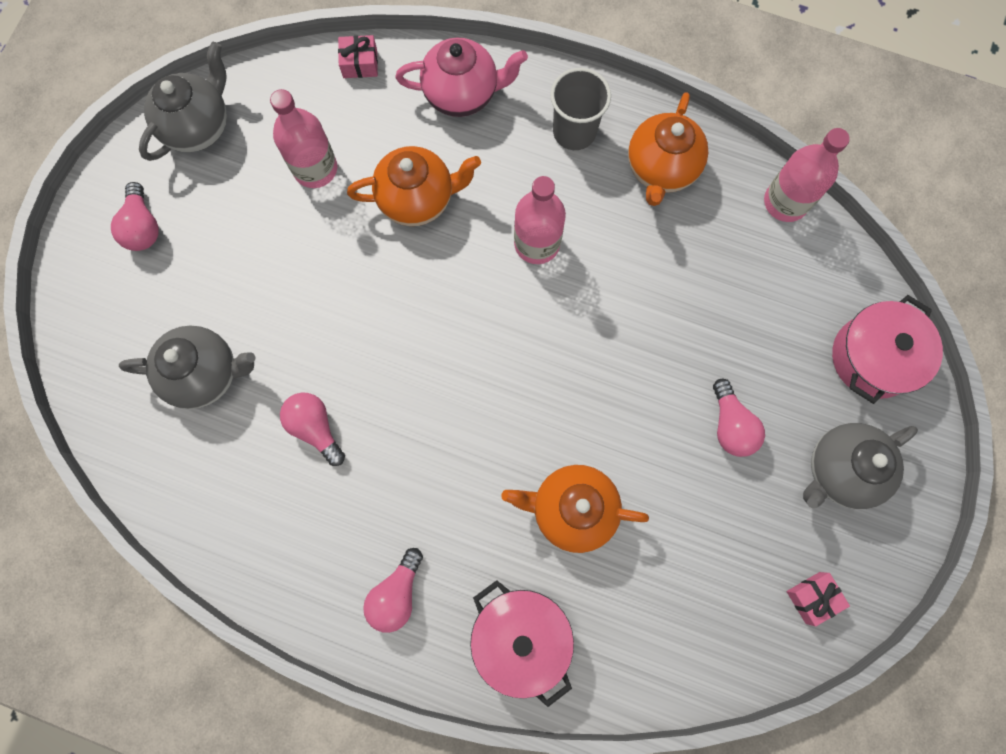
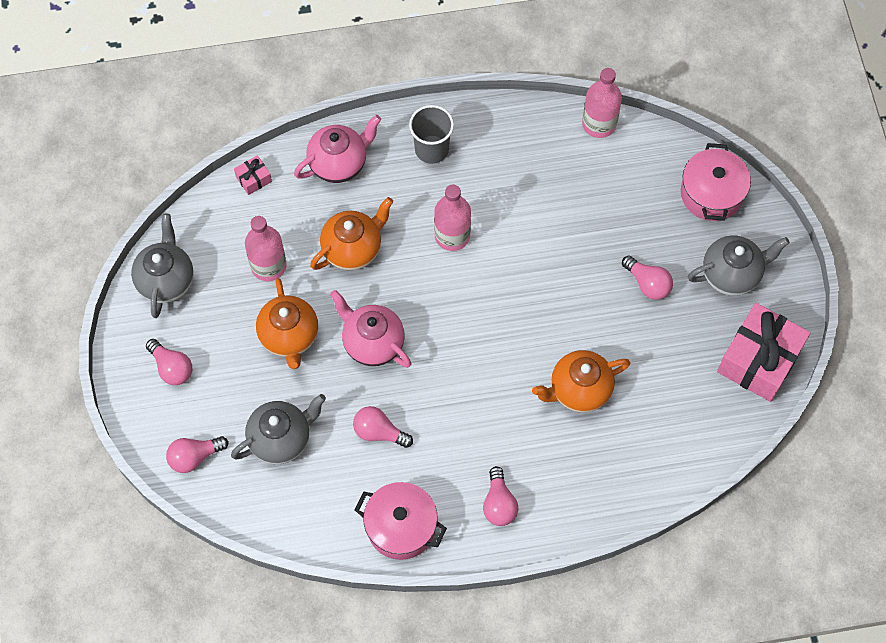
camera: 30 degrees left, 10 degrees down
(102, 341) = (194, 457): none -> pink light bulb
(372, 319) = (372, 343): none -> pink teapot
(521, 637) = (594, 485): pink pot -> pink pot (401, 527)
(661, 169) = (505, 144): orange teapot -> orange teapot (289, 336)
(812, 597) = (759, 360): pink gift -> pink gift, size x2.34
(840, 470) = (731, 274): grey teapot -> grey teapot turned 135 degrees counterclockwise

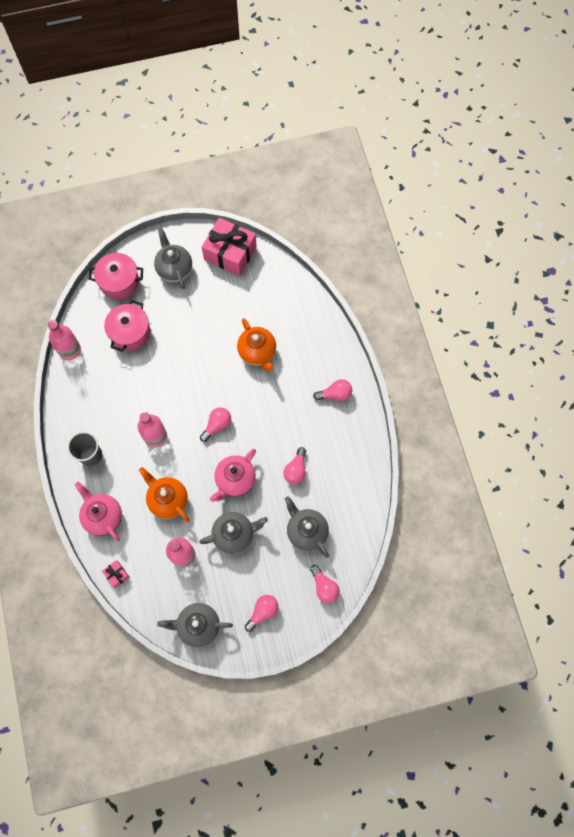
camera: 95 degrees left, 5 degrees up
(289, 336) = (234, 535): orange teapot -> grey teapot
(401, 527) = (356, 450): pink pot -> pink pot (130, 332)
(647, 283) = (183, 316): pink light bulb -> pink light bulb (217, 425)

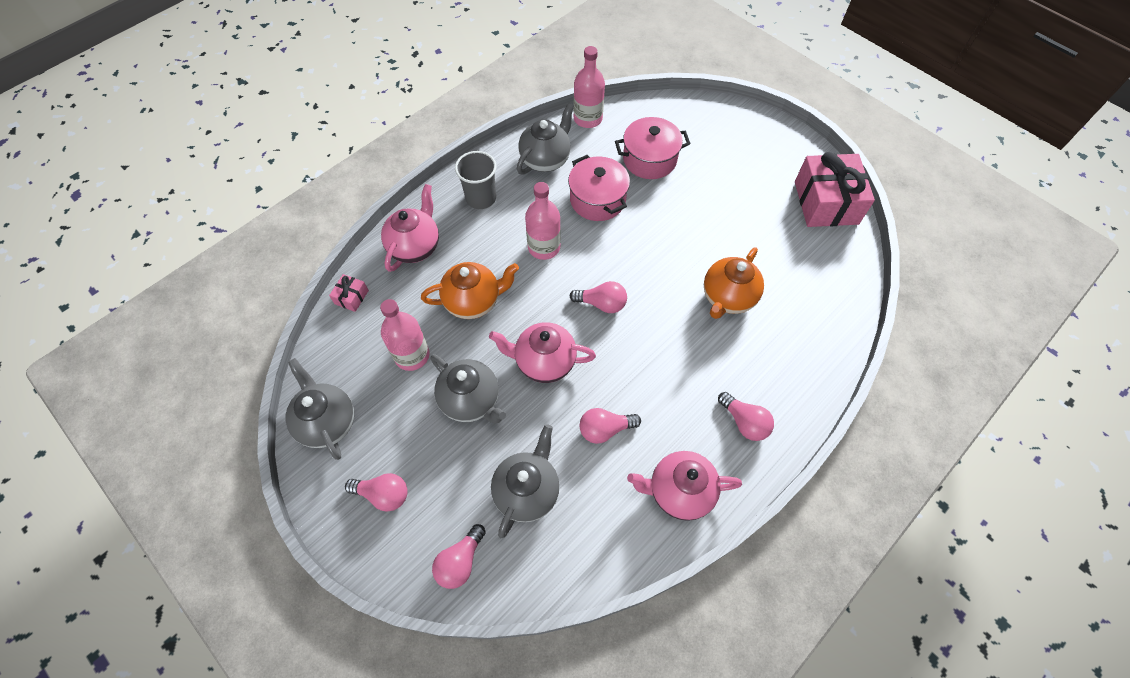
camera: 60 degrees right, 10 degrees down
(119, 281) = (699, 120): pink pot -> pink pot (597, 199)
(168, 500) = (473, 301): orange teapot -> orange teapot turned 60 degrees clockwise
(174, 269) = (758, 160): grey teapot -> grey teapot (546, 159)
(352, 452) = (679, 491): none -> pink teapot

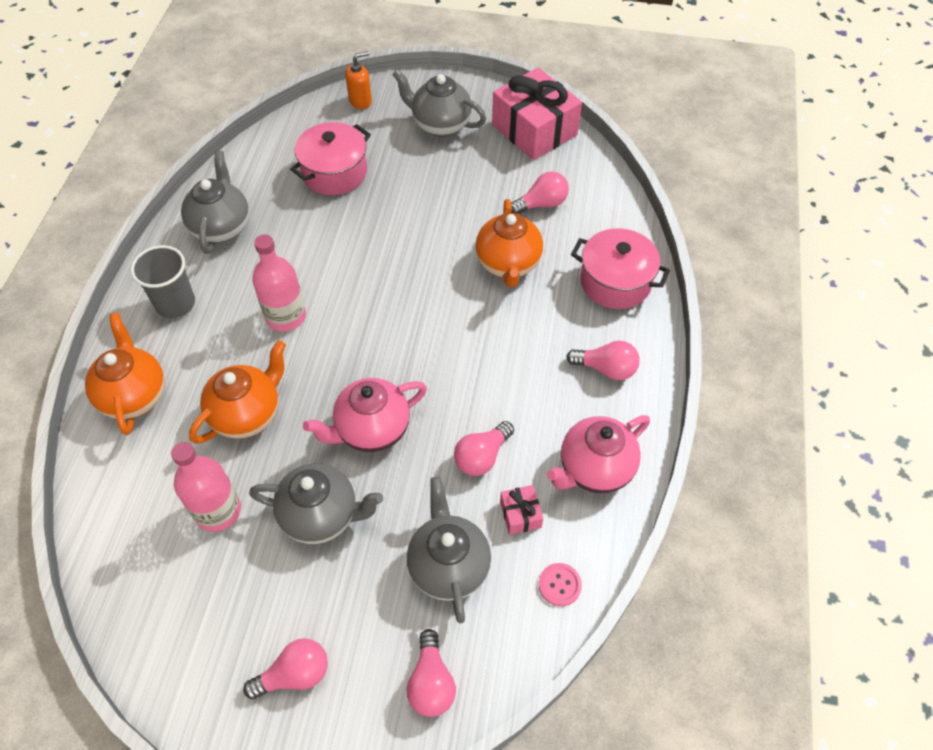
camera: 35 degrees left, 5 degrees down
(327, 422) = (168, 643): grey teapot -> grey teapot (440, 125)
(351, 297) = (95, 493): pink gift -> pink gift (520, 514)
(415, 247) = (134, 395): pink teapot -> orange teapot
(588, 119) = (238, 164): pink bottle -> none
(592, 557) = (559, 585): none -> pink button
(597, 199) = (309, 239): pink pot -> pink pot (615, 282)
(601, 304) = (389, 338): pink light bulb -> pink light bulb (541, 204)
(706, 113) = (360, 101): none -> orange soap dispenser

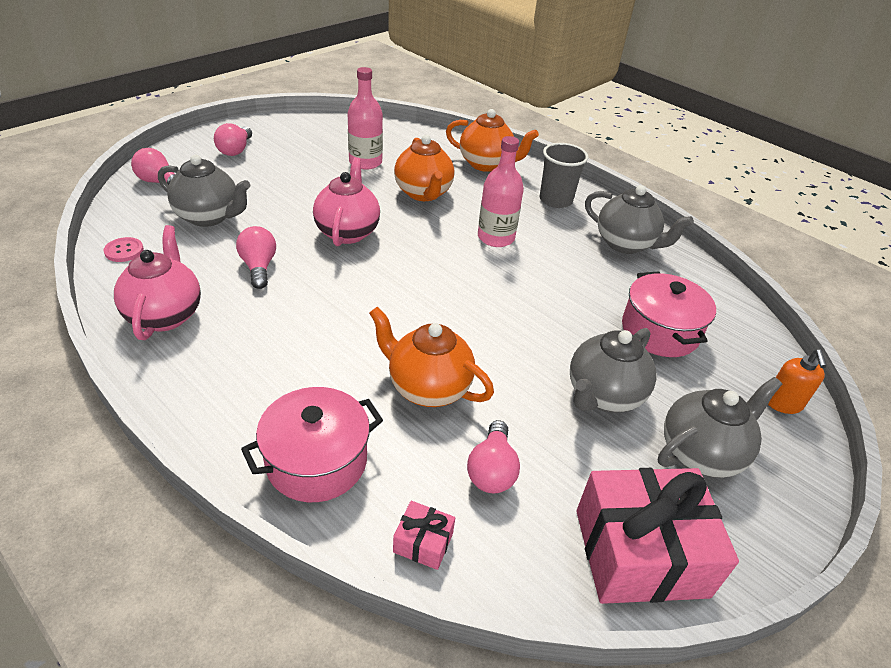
camera: 120 degrees right, 15 degrees down
(321, 516) = (312, 190): grey teapot -> grey teapot (603, 396)
(520, 514) = (192, 261): pink gift -> pink gift (423, 542)
(606, 368) = (234, 382): pink light bulb -> none

